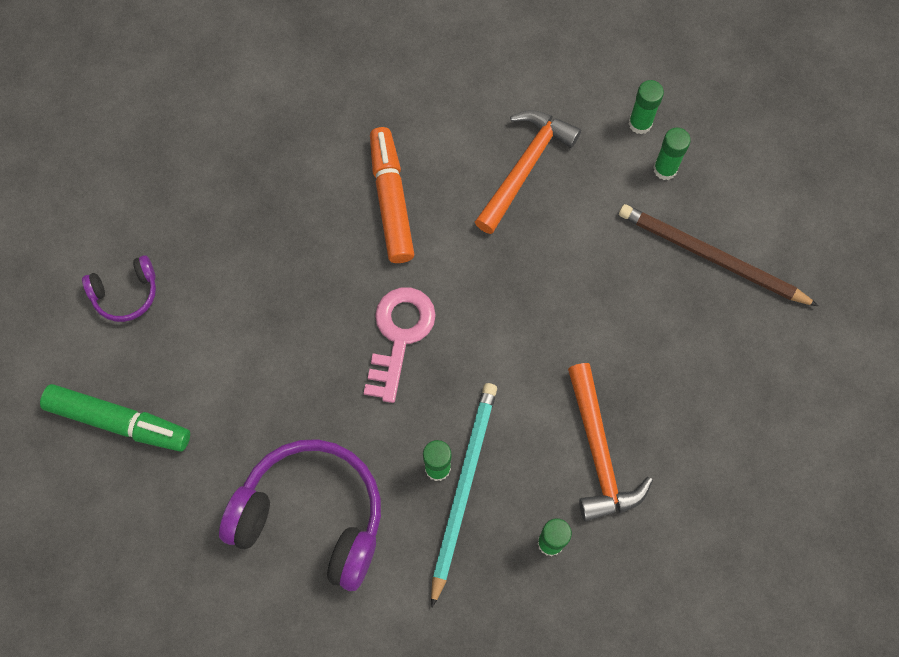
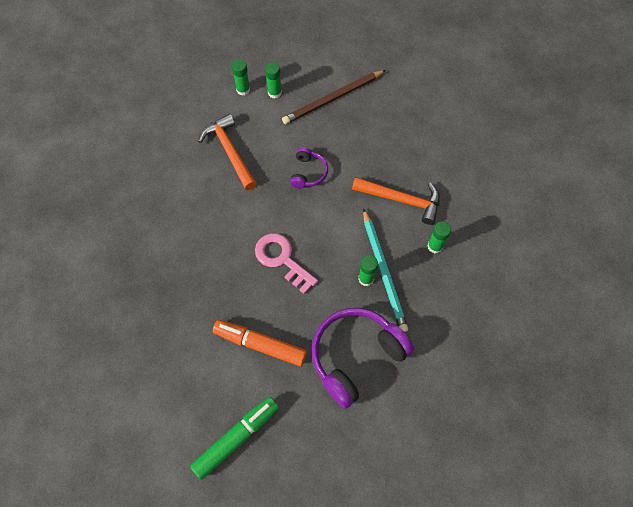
camera: 60 degrees left, 5 degrees down
(126, 293) = (159, 395): purple headphones -> purple headphones (308, 172)
(391, 200) = (203, 223): orange marker -> orange marker (260, 344)
(463, 488) = (383, 272): turquoise pencil -> turquoise pencil turned 150 degrees counterclockwise

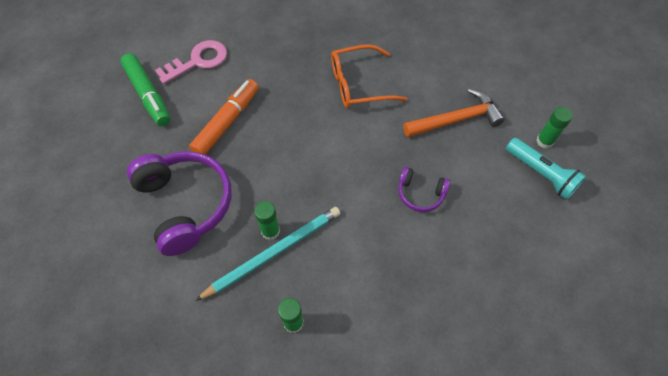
camera: 100 degrees right, 5 degrees down
(198, 233) = (359, 84): none -> orange glasses
(274, 93) = (541, 174): green glue stick -> turquoise flashlight
(282, 259) = (314, 152): pink key -> pink key (198, 61)
(333, 99) = (532, 240): brown pencil -> none
(383, 272) = (274, 252): turquoise pencil -> turquoise pencil turned 150 degrees clockwise
(401, 200) = (367, 295): orange hammer -> none

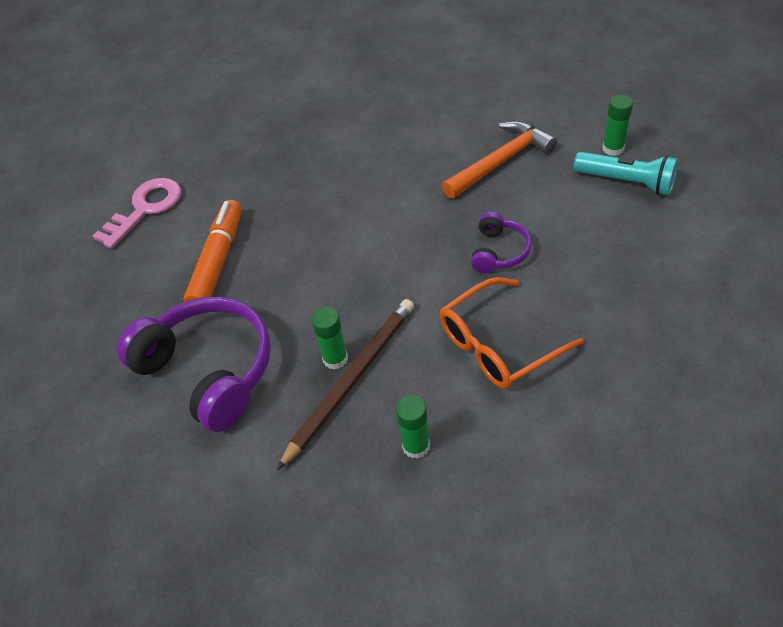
camera: 15 degrees left, 10 degrees down
(148, 95) = (96, 268): green marker -> none
(274, 252) = (352, 380): turquoise pencil -> brown pencil
(359, 84) = (365, 165): orange glasses -> orange glasses (499, 344)
(420, 193) = (499, 251): purple headphones -> purple headphones turned 75 degrees counterclockwise

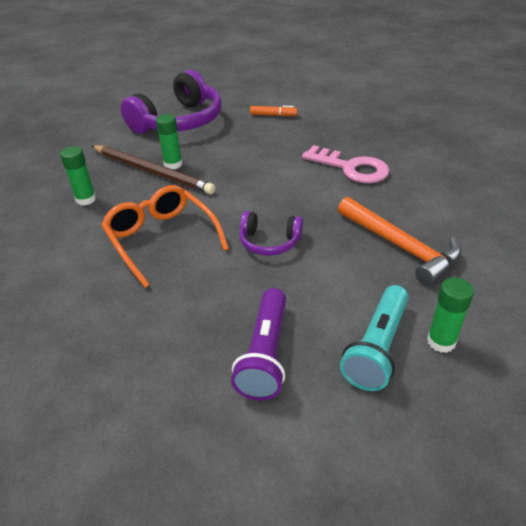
camera: 85 degrees right, 10 degrees down
(145, 209) = (326, 86): pink key -> pink key (351, 168)
(218, 261) = (273, 115): orange marker -> orange marker, size x0.50
(648, 246) = (265, 354): none -> purple flashlight

